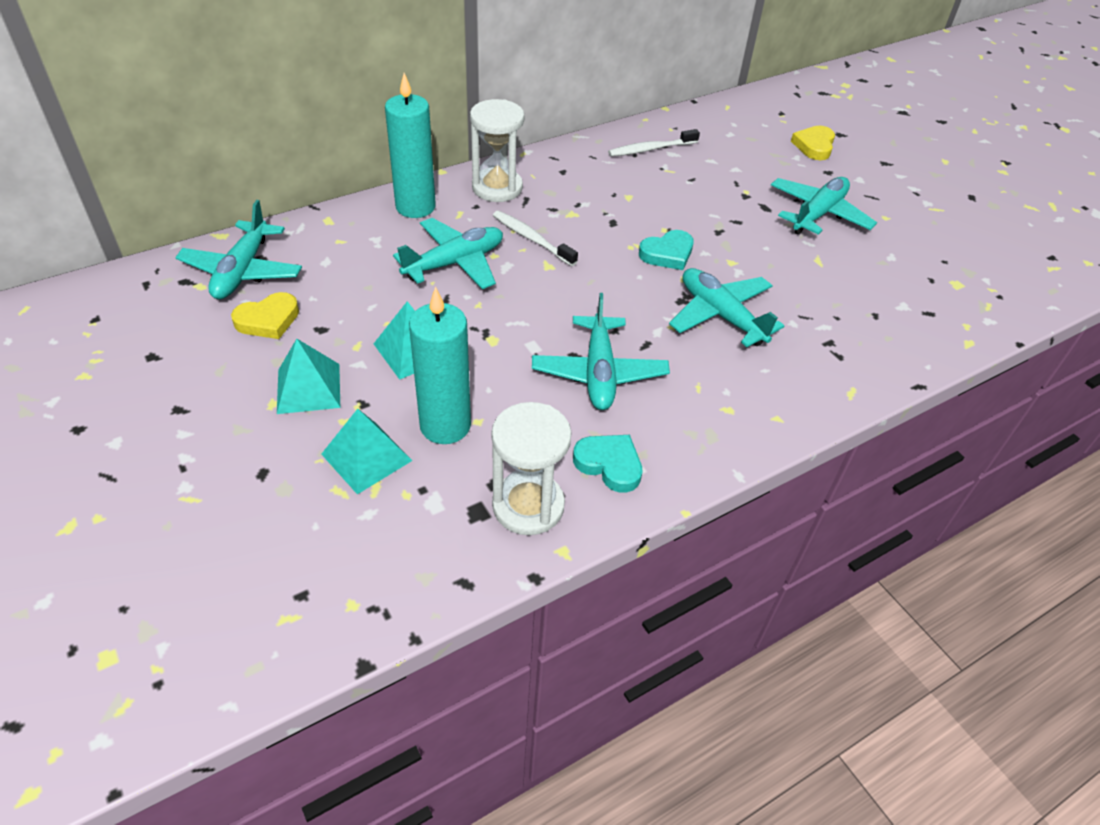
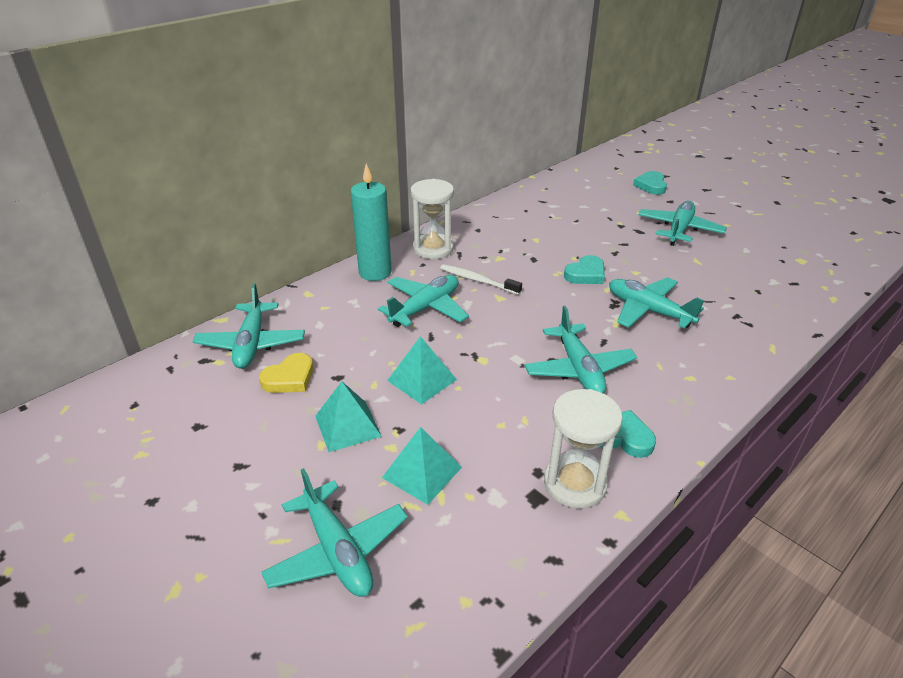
camera: 10 degrees left, 10 degrees down
(243, 523) = (337, 551): none -> turquoise plane
(445, 425) = (476, 433): turquoise candle -> none
(651, 149) = (536, 205): white toothbrush -> none
(814, 146) = (651, 186): yellow heart -> turquoise heart

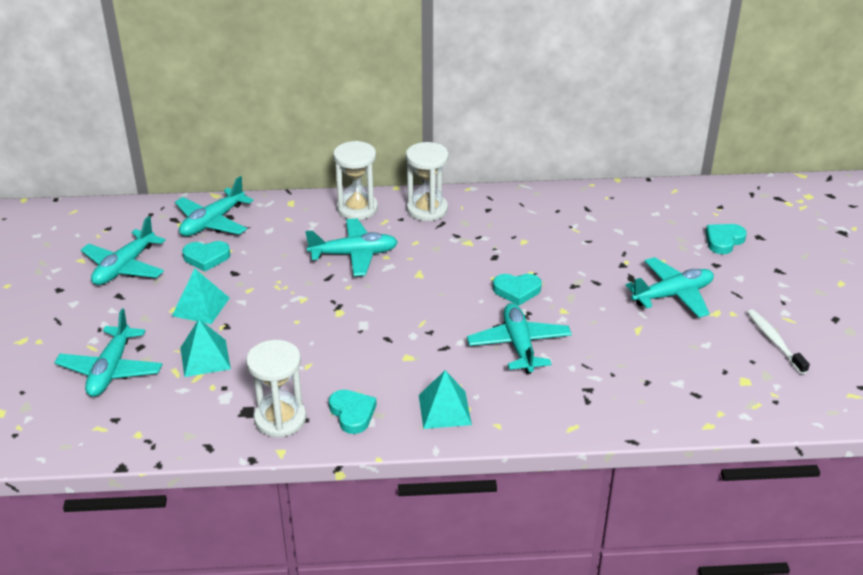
camera: 40 degrees right, 0 degrees up
(289, 378) = (206, 258): yellow heart -> turquoise heart
(375, 272) = (357, 208): turquoise candle -> white hourglass
(421, 380) = (281, 303): turquoise pyramid -> turquoise pyramid (444, 409)
(477, 280) = (422, 252): white toothbrush -> white toothbrush (774, 341)
(579, 369) = (394, 355): turquoise plane -> turquoise plane (124, 267)

